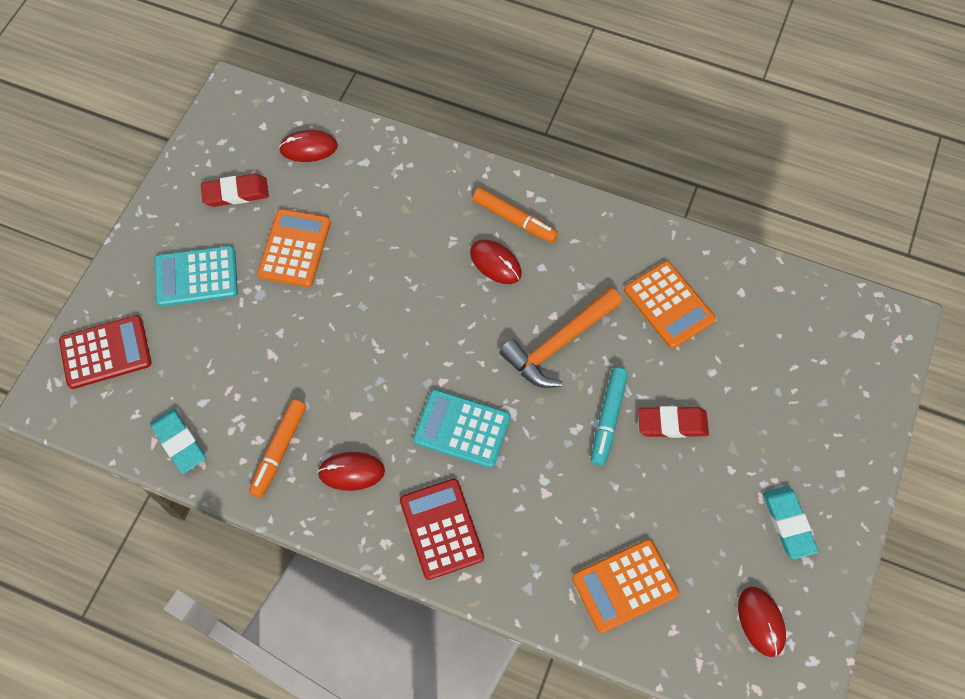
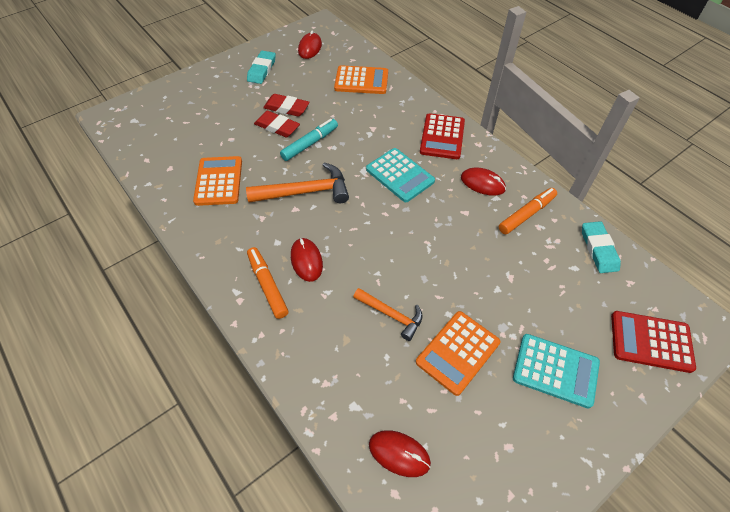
camera: 150 degrees left, 10 degrees down
(236, 193) = (492, 440): red eraser -> red eraser (286, 108)
(375, 252) = (391, 315): none -> orange hammer

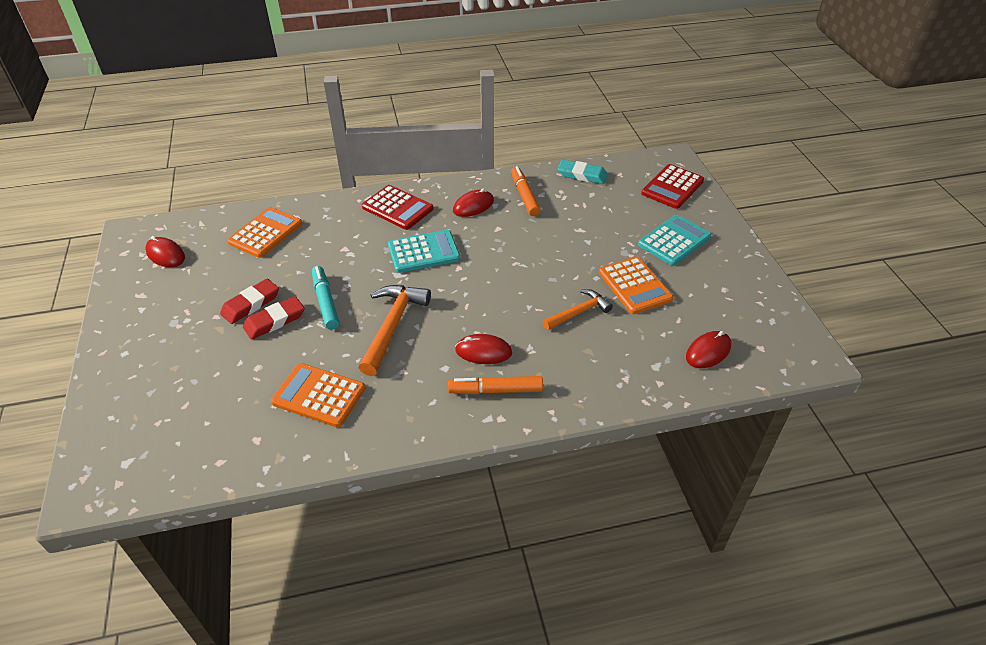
camera: 65 degrees left, 10 degrees down
(262, 70) = (160, 307): turquoise eraser -> none

